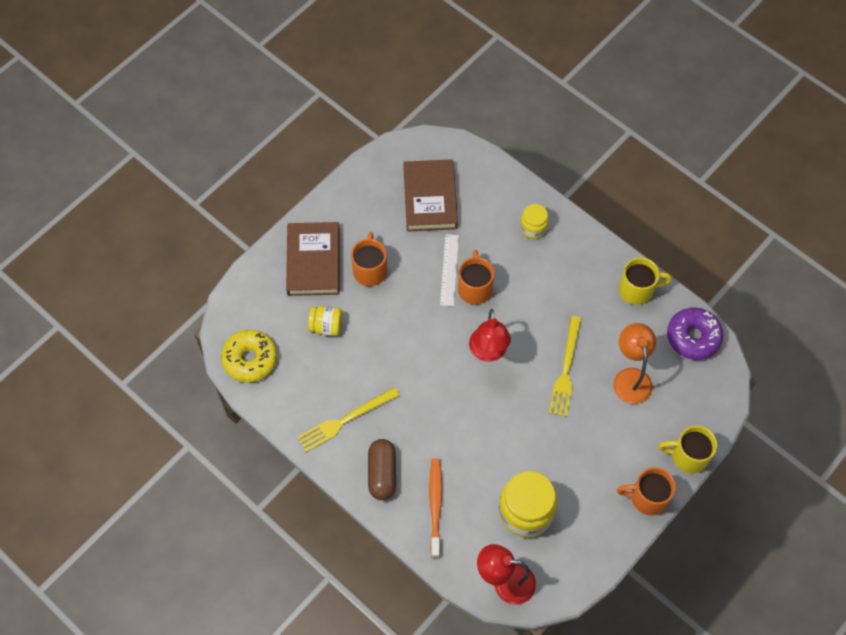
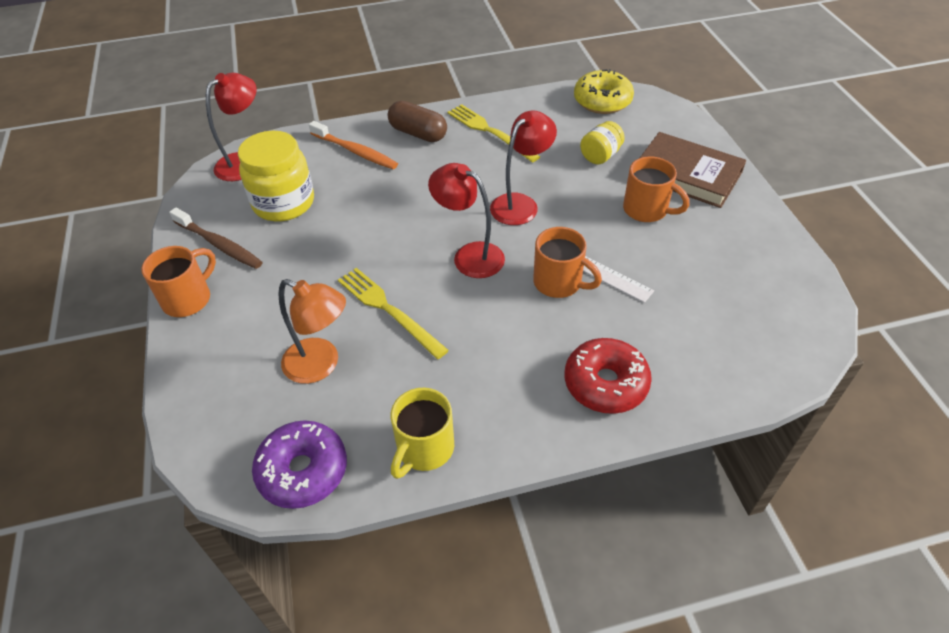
camera: 125 degrees right, 15 degrees down
(345, 420) = (490, 132): yellow fork -> yellow fork turned 45 degrees counterclockwise
(416, 350) = (520, 204): none -> red lamp
(430, 198) = (719, 301): brown book -> none
(533, 228) = (605, 383): yellow jar -> red donut
(593, 521) = (219, 244): none -> brown toothbrush
(688, 456) = (182, 362): yellow mug -> none

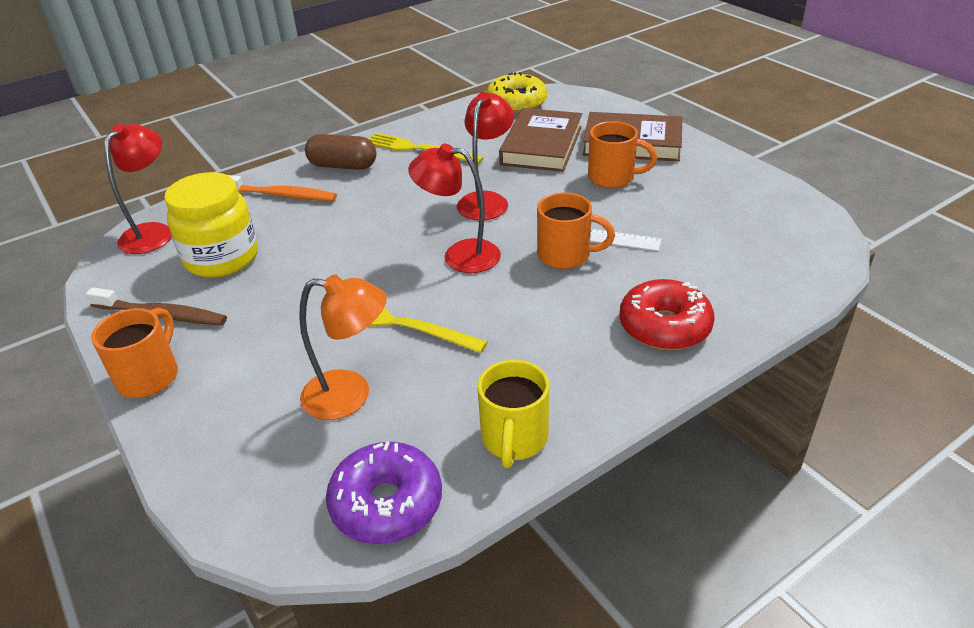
camera: 20 degrees left, 10 degrees down
(600, 156) = (541, 145): yellow jar -> brown book

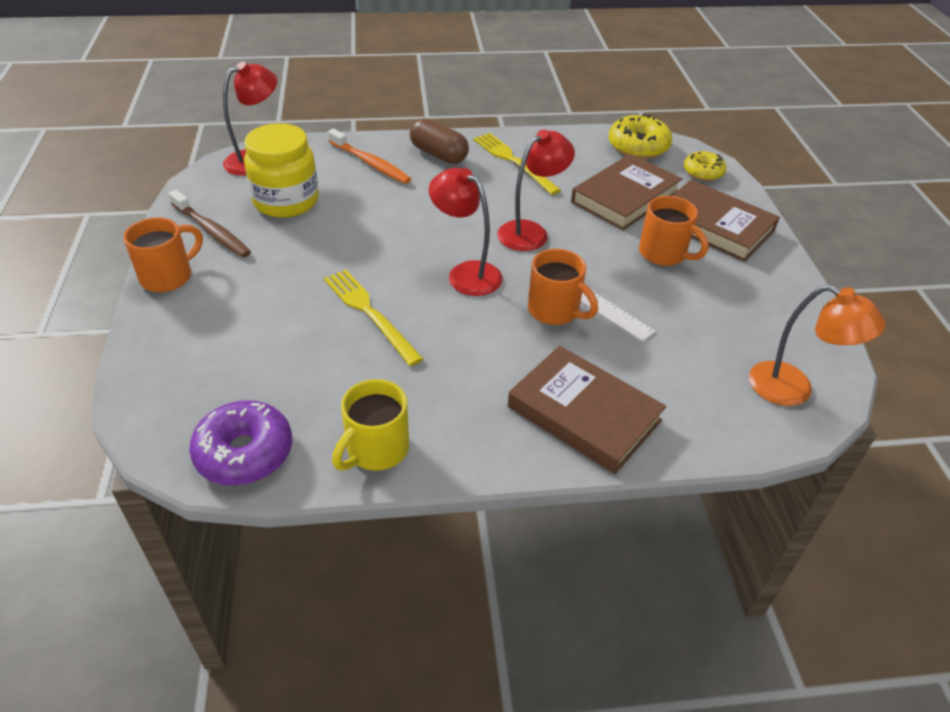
camera: 25 degrees right, 5 degrees up
(350, 395) = (287, 355): orange lamp -> orange lamp (793, 389)
(586, 106) = (703, 172): none -> yellow donut
(664, 327) = (584, 414): red donut -> brown book

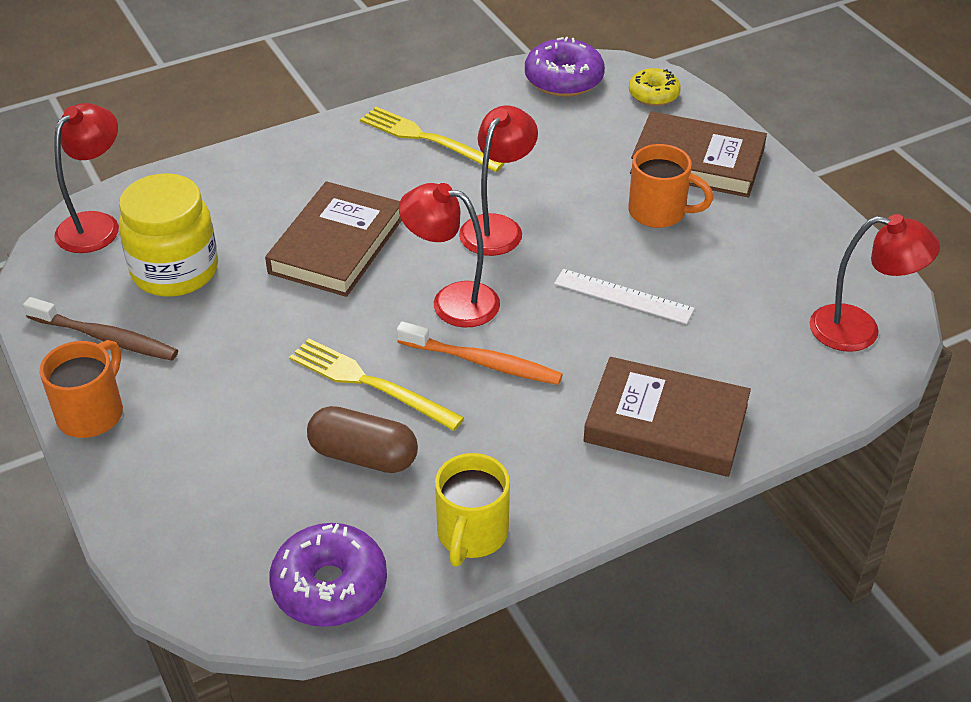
camera: 20 degrees left, 0 degrees up
(370, 163) = (250, 189): orange toothbrush -> orange toothbrush (483, 362)
(438, 154) = (329, 153): brown capsule -> brown capsule (363, 456)
(555, 311) = (576, 317): orange mug -> none
(625, 197) = (581, 152): brown book -> brown book (336, 245)
(638, 147) = (563, 79): yellow donut -> purple donut
(793, 389) = (859, 330): orange lamp -> red lamp

